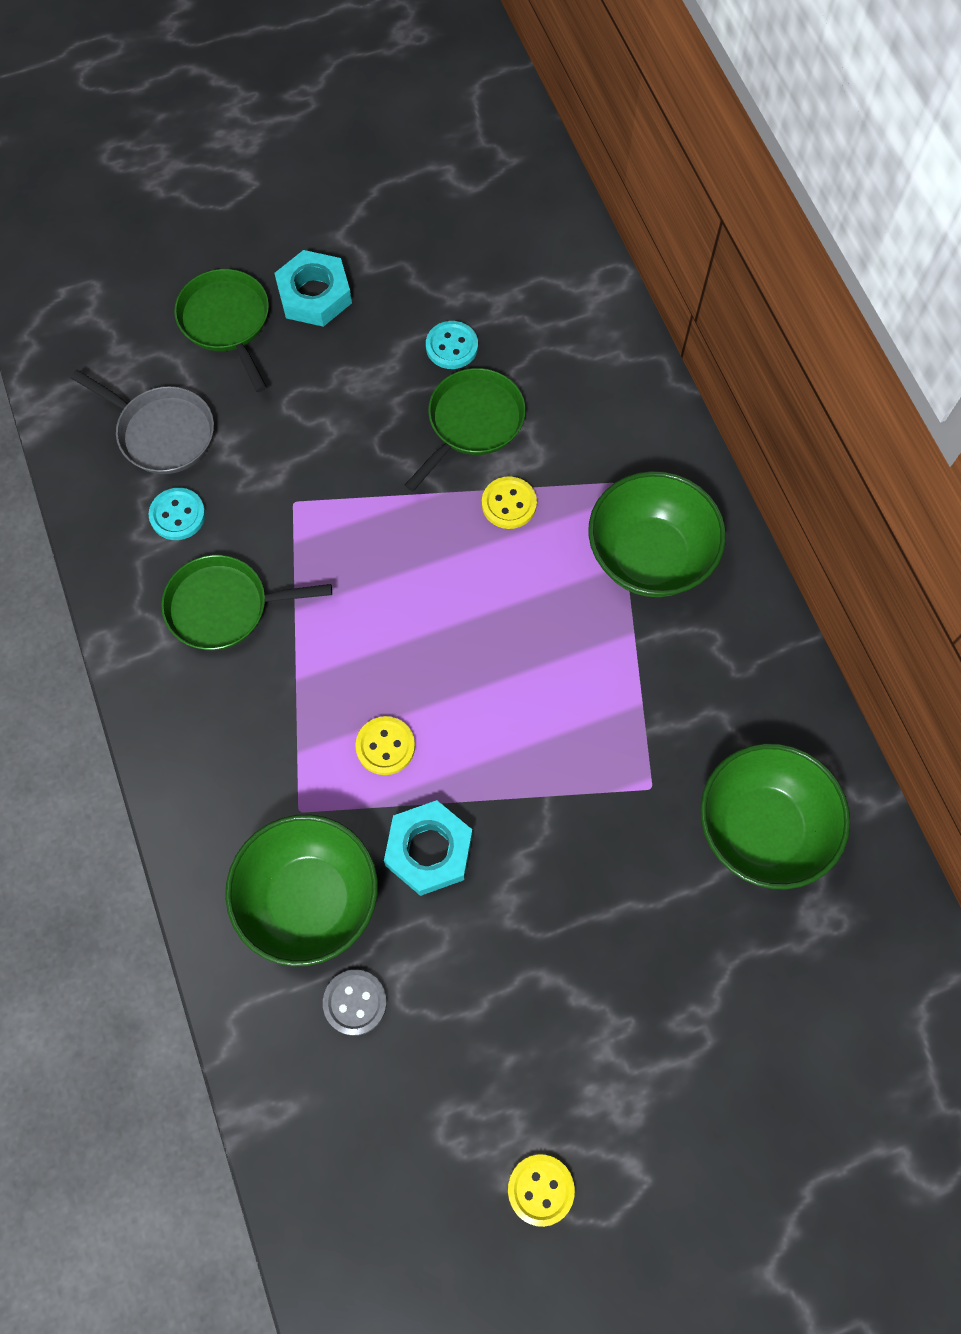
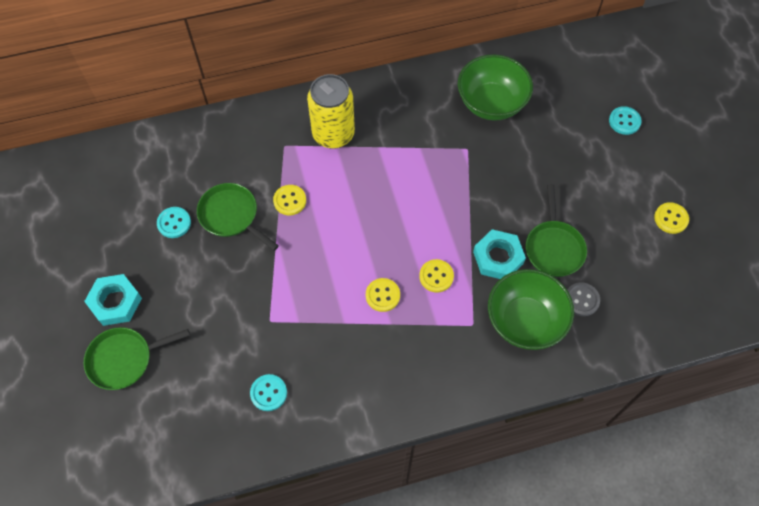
camera: 85 degrees left, 5 degrees down
(162, 432) = (204, 403): grey pan -> none
(224, 607) = (338, 364): green pan -> green pan (554, 247)
(345, 663) = (382, 295): none -> yellow button
(649, 556) = (333, 134): green bowl -> yellow can
(762, 1101) = (624, 121): none -> turquoise button

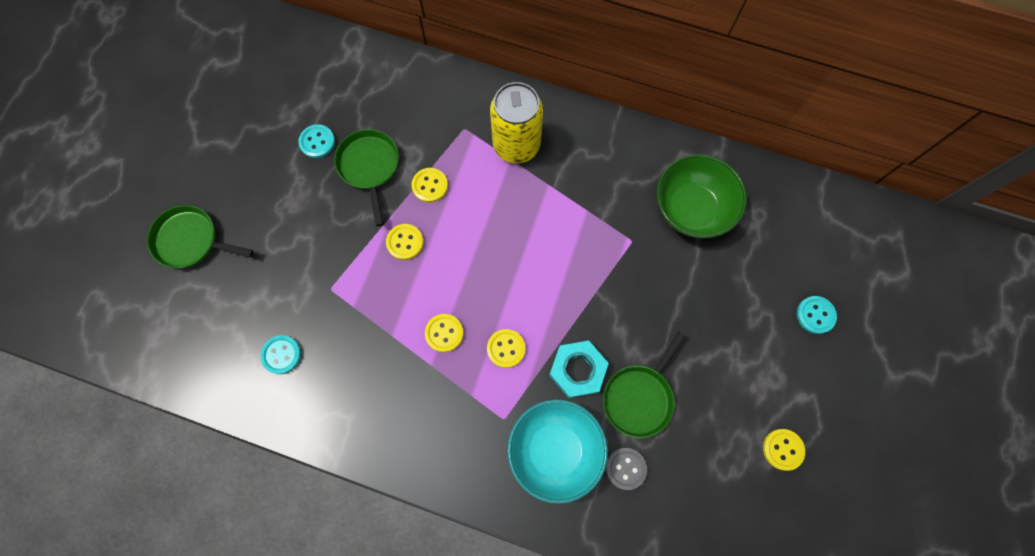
camera: 35 degrees right, 10 degrees up
(115, 302) = (219, 184): turquoise nut -> none
(302, 251) = (405, 242): none -> yellow button
(525, 321) = (555, 450): green bowl -> turquoise bowl

